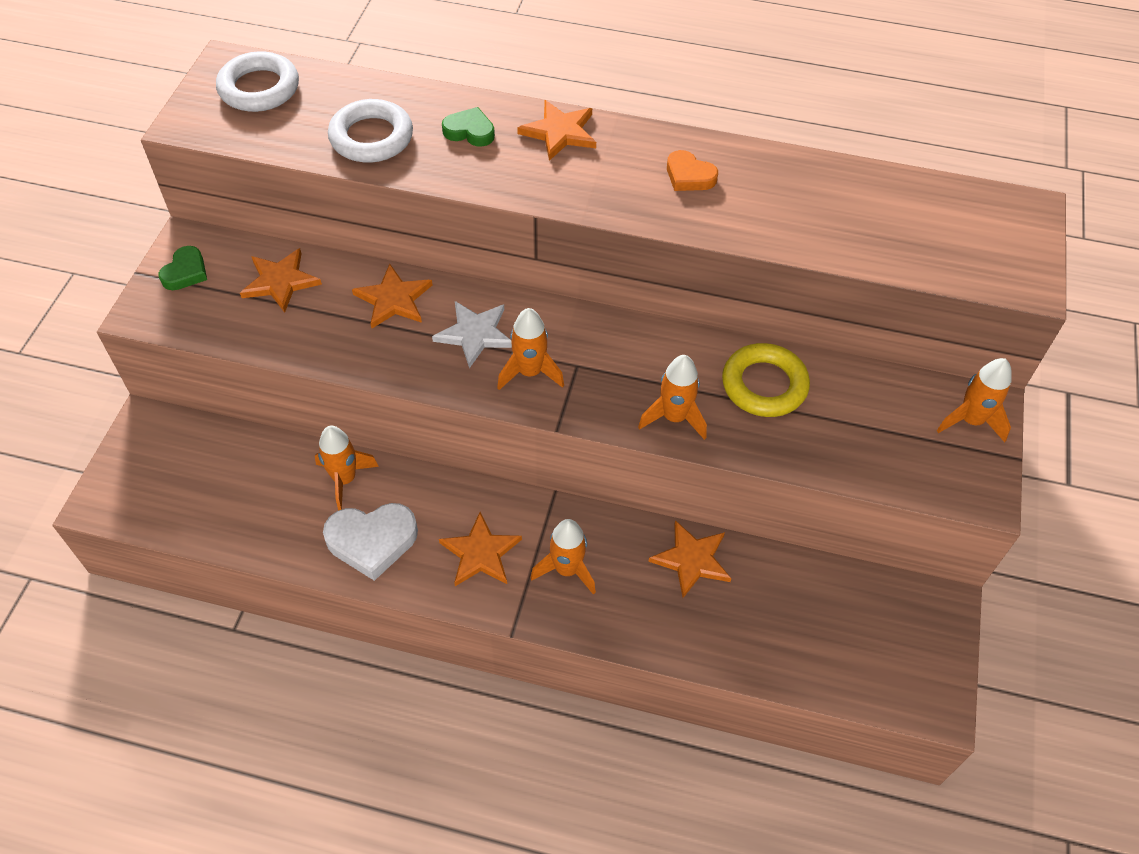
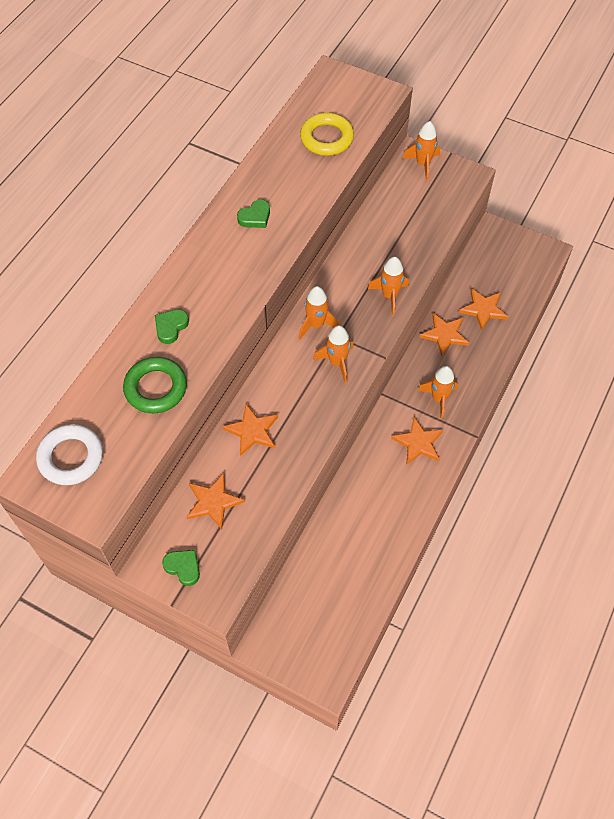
camera: 75 degrees left, 5 degrees up
(345, 479) = (345, 514): orange rocket -> orange rocket (316, 324)
(371, 137) = (156, 388): white ring -> green ring
(372, 541) = (397, 503): white heart -> none
(475, 334) = (297, 387): white star -> none
(559, 132) = (190, 276): orange star -> orange star (483, 309)
(689, 176) = (255, 217): orange heart -> green heart
(764, 385) = (376, 247): yellow ring -> yellow ring (326, 138)

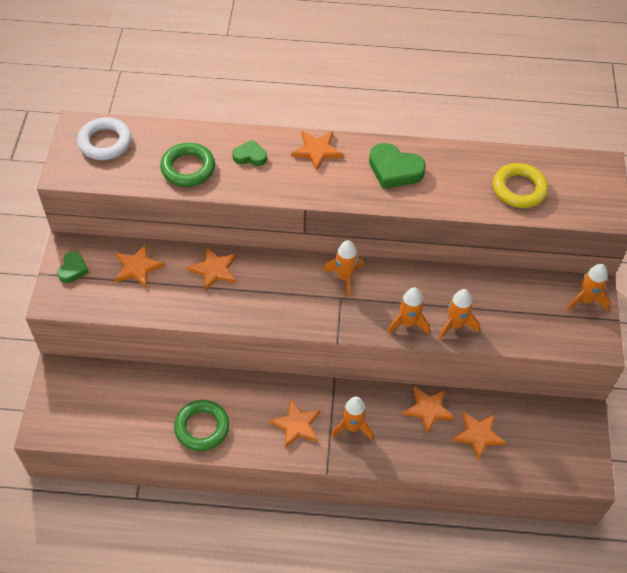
camera: 65 degrees right, 5 degrees down
(196, 269) = (317, 151): none -> orange star
(255, 217) = (394, 170): green heart -> green heart, size x1.67
(337, 362) = (312, 306): orange rocket -> orange rocket (455, 325)
(388, 524) = (202, 427): none -> green ring

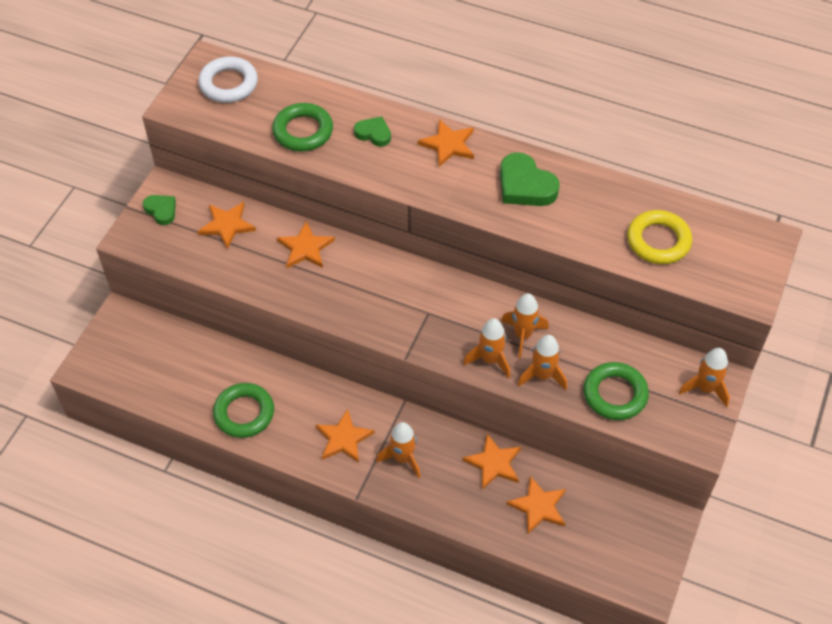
camera: 20 degrees right, 0 degrees up
(73, 269) = (161, 210): green heart -> green heart turned 75 degrees counterclockwise
(344, 277) = (441, 292): orange rocket -> orange rocket (523, 335)
(518, 324) = (615, 394): none -> green ring

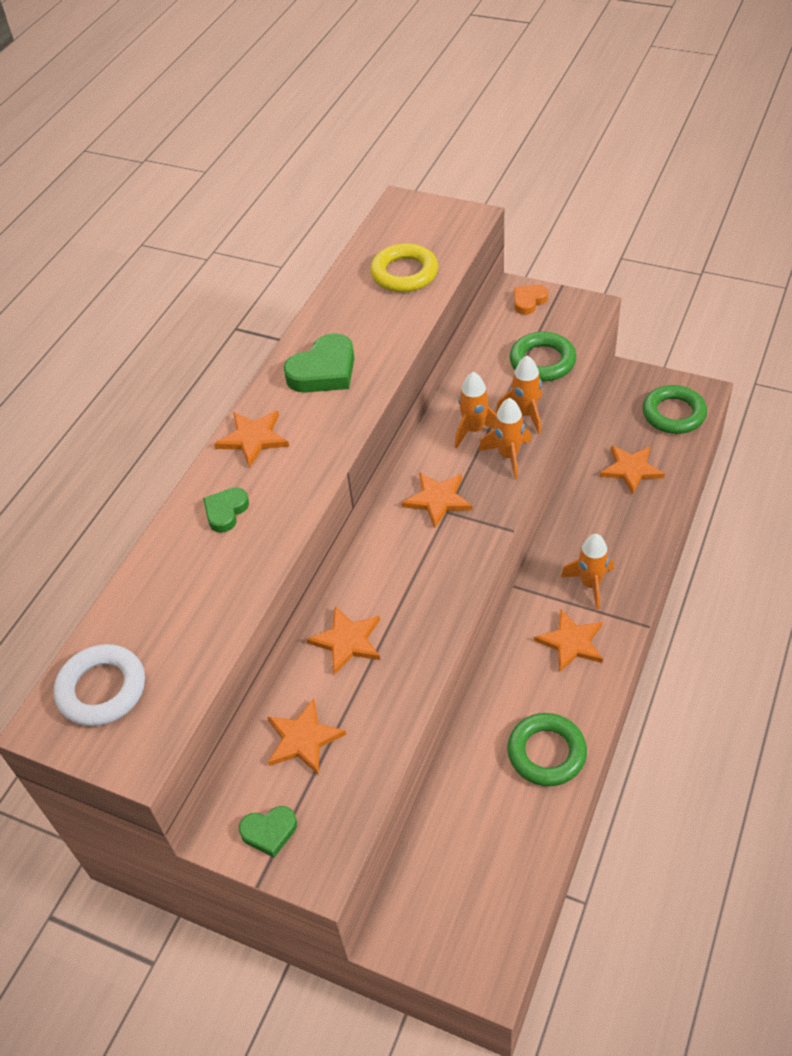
camera: 85 degrees left, 5 degrees down
(161, 210) = (269, 832): green heart -> green heart turned 150 degrees counterclockwise
(303, 131) = (211, 588): green ring -> green ring (673, 414)
(494, 463) = (586, 505): orange star -> orange star (438, 500)
(705, 388) = (529, 301): orange rocket -> orange heart

